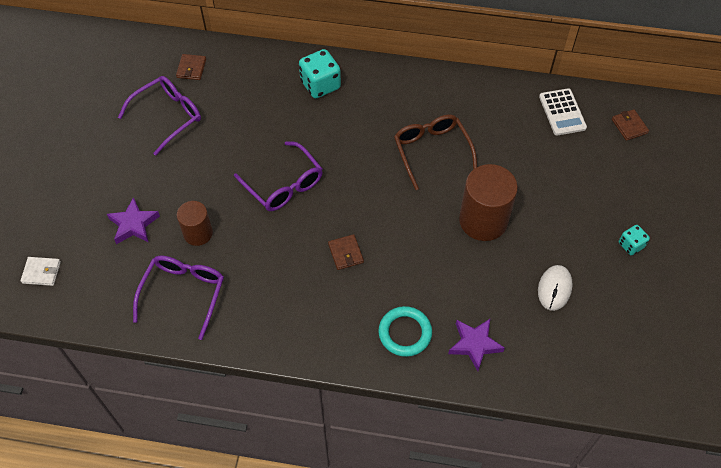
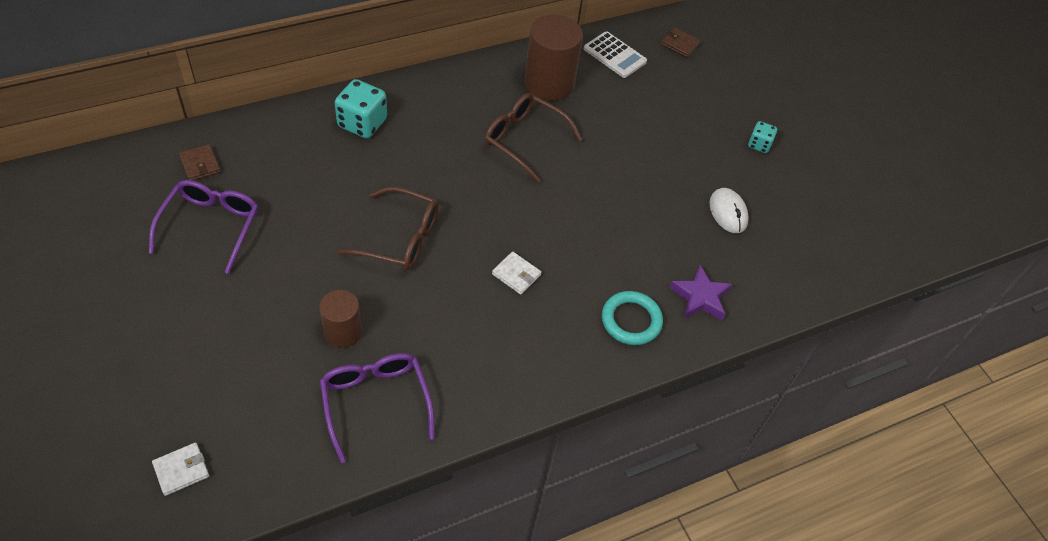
camera: 40 degrees left, 5 degrees down
(134, 224) = (259, 359): purple star -> none
(283, 184) = (399, 238): purple glasses -> brown glasses
(345, 253) = (516, 274): brown wallet -> white wallet
(483, 220) = (621, 182): brown cylinder -> brown cylinder (549, 83)

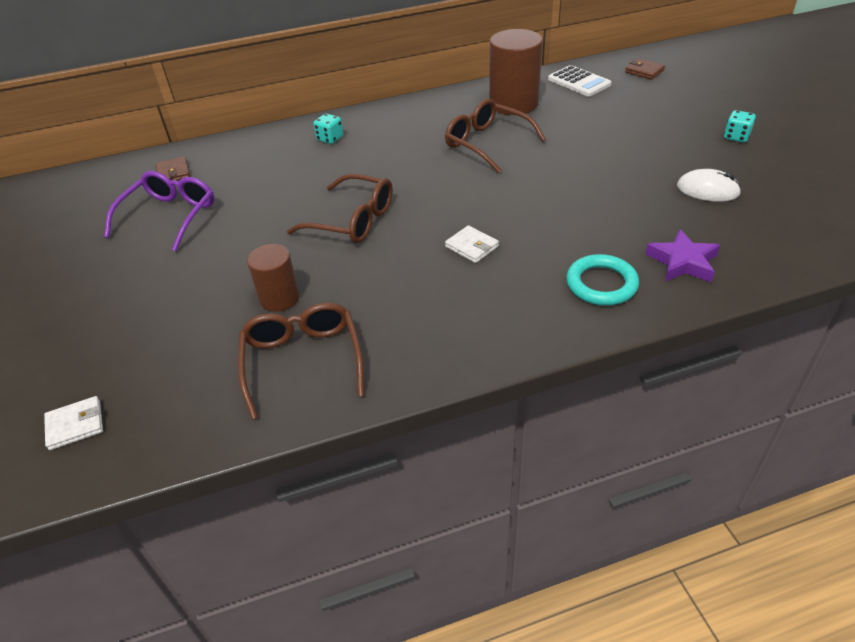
camera: 15 degrees right, 10 degrees down
(362, 123) = (330, 138): turquoise dice -> turquoise dice, size x0.57
(376, 403) = (303, 362): purple glasses -> brown glasses
(728, 212) = (707, 190): white mouse -> white mouse turned 60 degrees counterclockwise

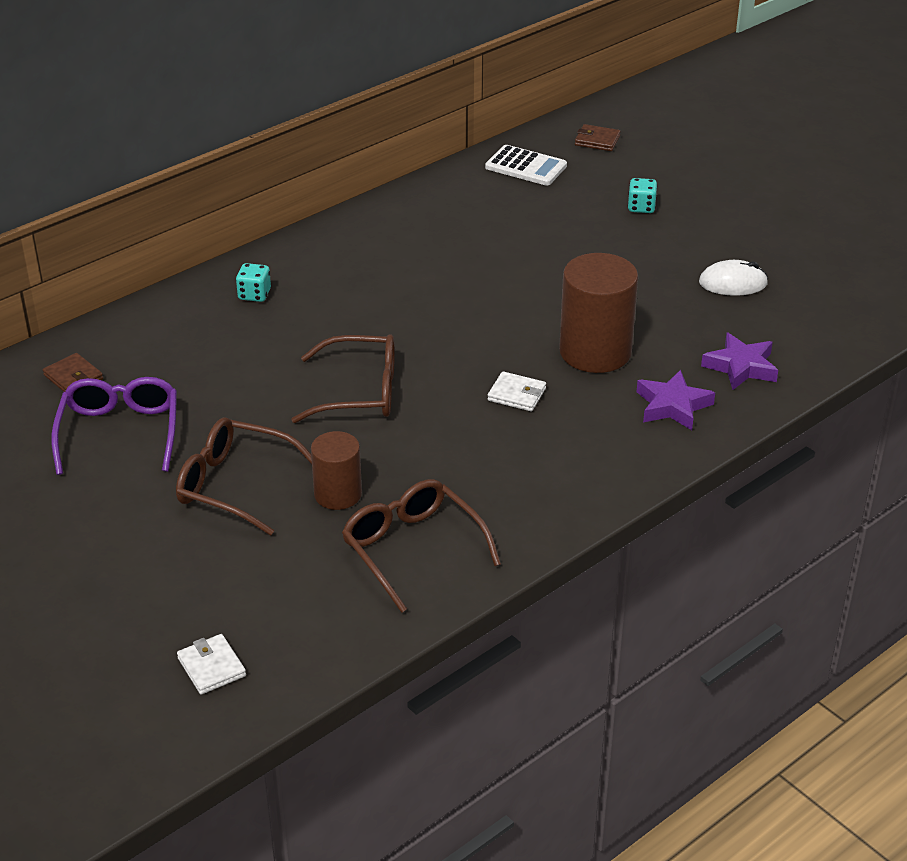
camera: 25 degrees left, 5 degrees down
(75, 425) = (211, 667): white wallet -> white wallet turned 75 degrees counterclockwise
(488, 144) = (461, 268): brown glasses -> brown glasses (236, 485)
(513, 103) = (461, 209): brown cylinder -> brown cylinder (595, 352)
(601, 284) = (672, 406): turquoise ring -> purple star
(736, 137) = (737, 214): turquoise dice -> turquoise dice (641, 207)

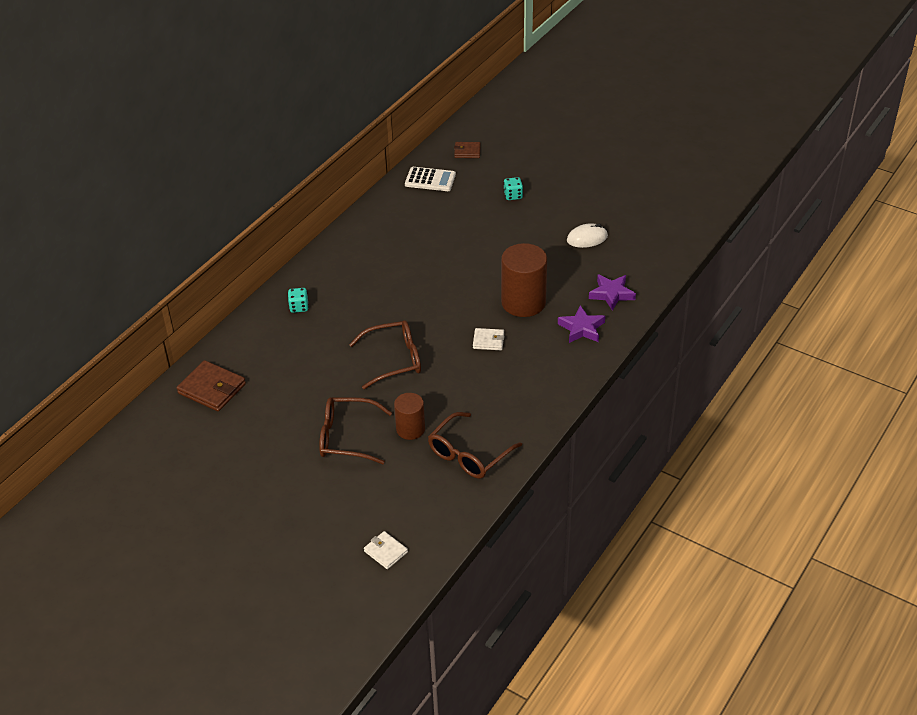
camera: 15 degrees left, 5 degrees up
(73, 377) = (212, 389): brown wallet -> brown wallet, size x1.73
(119, 433) = (260, 420): purple glasses -> none
(413, 550) = (469, 454): brown glasses -> brown glasses turned 90 degrees counterclockwise

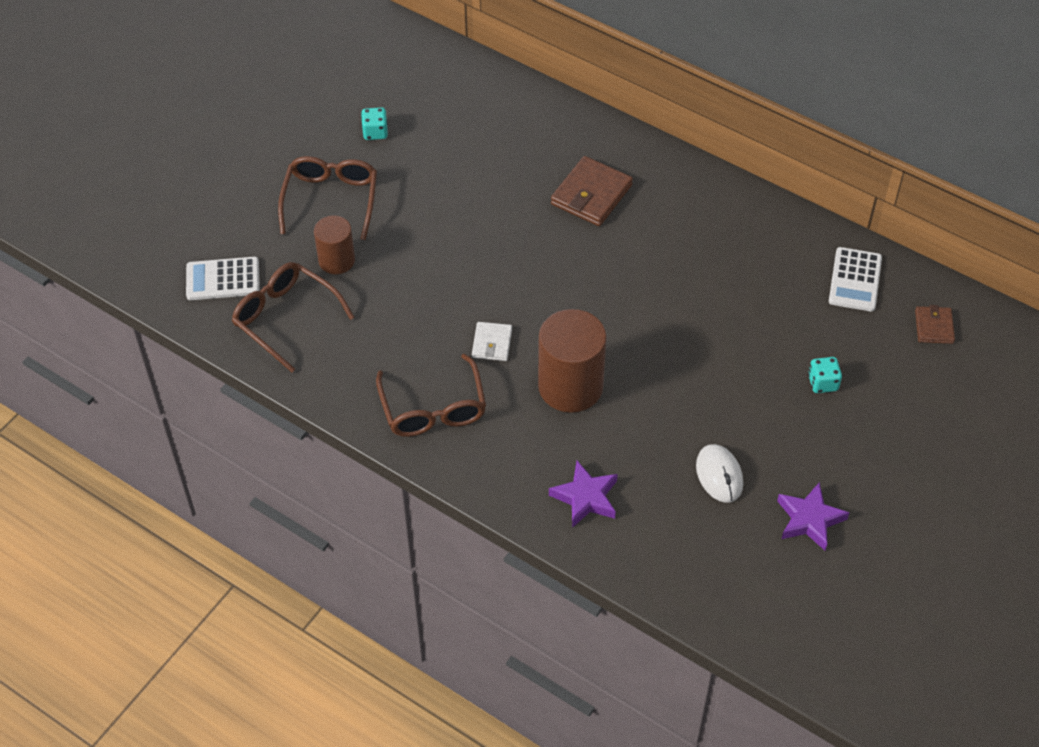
camera: 90 degrees right, 10 degrees up
(212, 389) = (426, 75): brown wallet -> brown wallet (591, 195)
(299, 307) = (568, 145): turquoise dice -> turquoise dice (375, 132)
(385, 551) = (149, 240): white wallet -> none
(393, 360) = (462, 242): brown glasses -> brown glasses (433, 407)
(430, 497) = (223, 279): none -> white calculator
(581, 328) = (511, 454): purple star -> purple star (809, 519)

